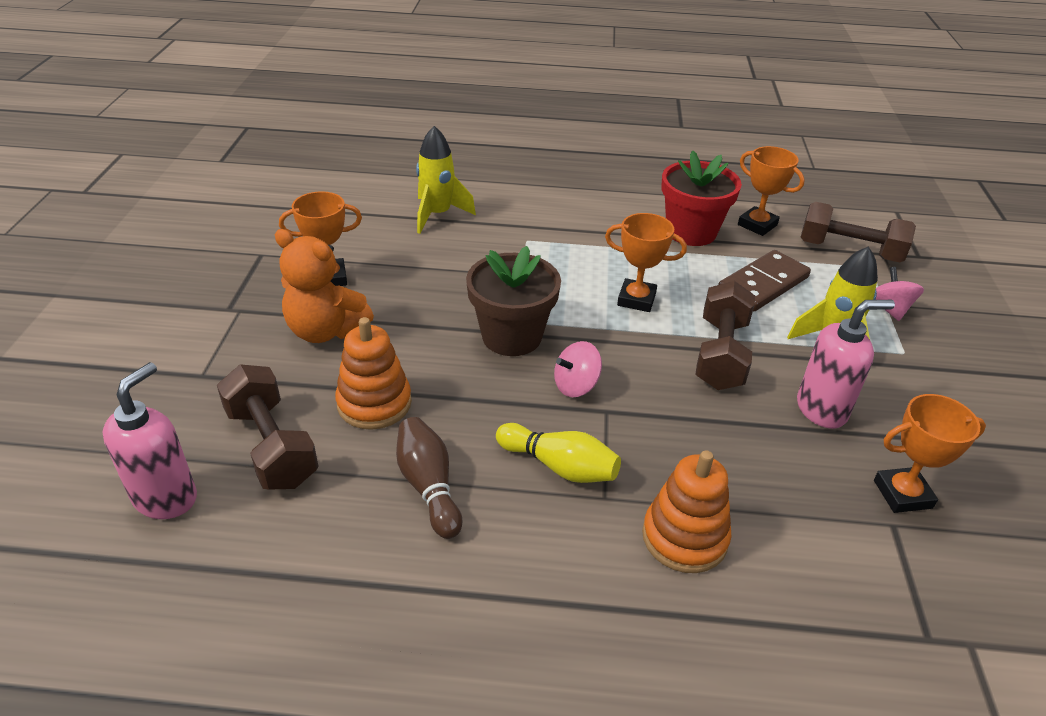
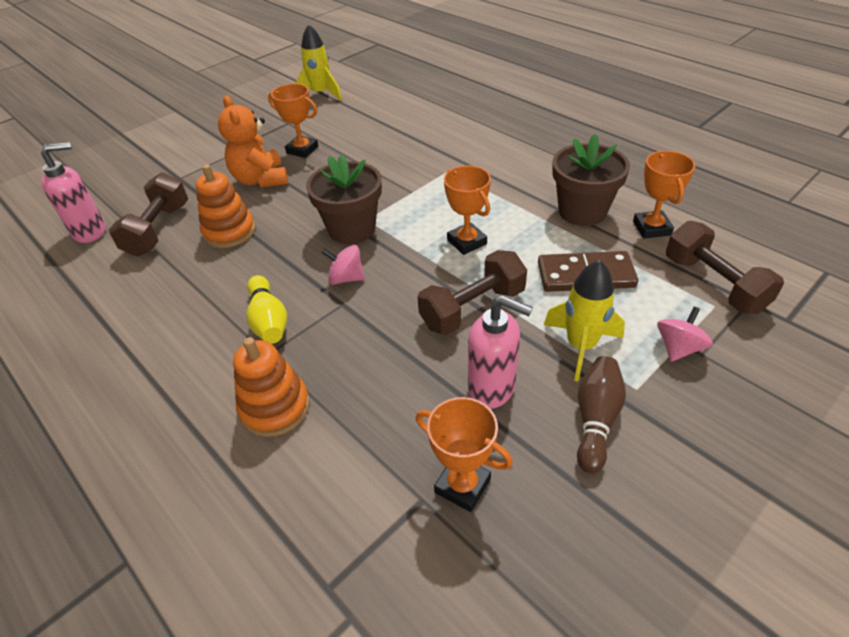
camera: 45 degrees right, 5 degrees up
(429, 486) = (193, 291): brown bowling pin -> brown bowling pin (595, 420)
(437, 215) = (414, 133): yellow rocket -> yellow rocket (321, 94)
(691, 232) = (582, 211): red flower pot -> brown flower pot

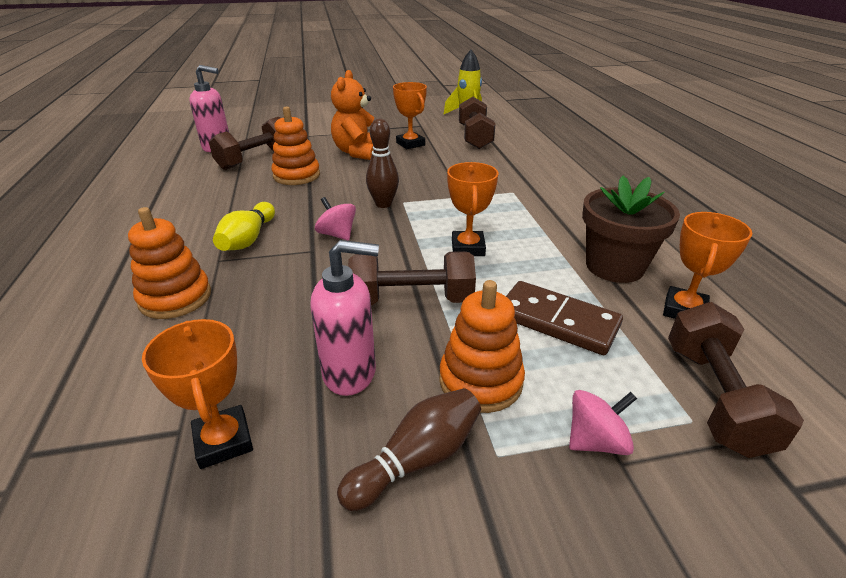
camera: 30 degrees right, 10 degrees down
(352, 229) = (383, 204): brown flower pot -> brown bowling pin
(355, 120) = (475, 137): none -> brown dumbbell
(492, 388) = (350, 373): pink soap dispenser -> pink soap dispenser turned 60 degrees counterclockwise
(580, 346) = (480, 381): yellow rocket -> orange stacking toy

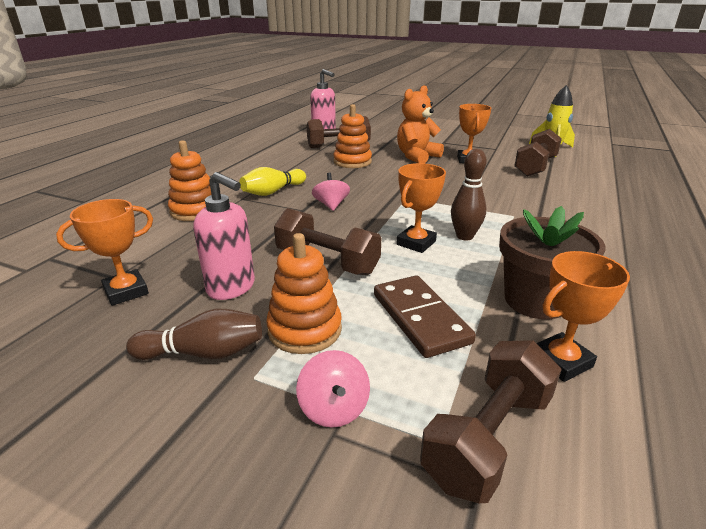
camera: 35 degrees right, 5 degrees down
(223, 441) = (126, 291): orange trophy -> orange trophy turned 45 degrees clockwise
(383, 204) = (390, 195): brown bowling pin -> brown bowling pin (464, 236)
(595, 441) = (334, 408): pink spinning top -> pink spinning top turned 60 degrees clockwise

